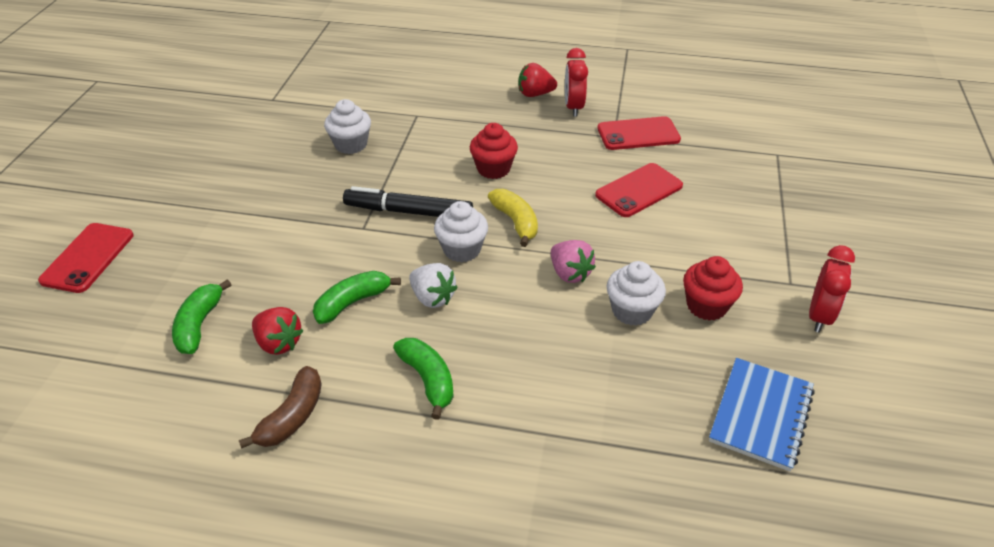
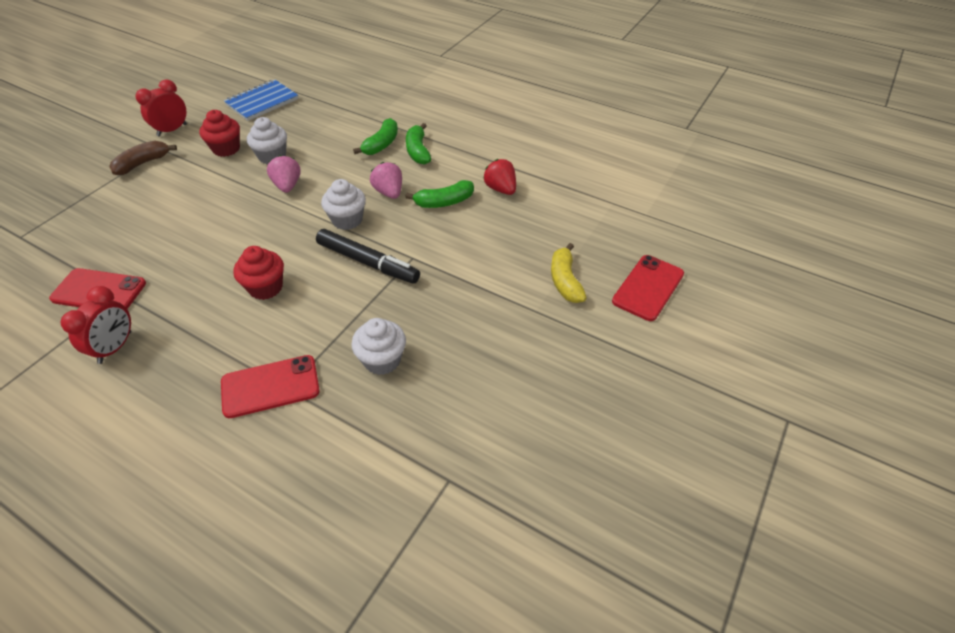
camera: 160 degrees left, 5 degrees up
(199, 325) = (553, 212): green banana -> green banana (381, 144)
(292, 416) = (500, 152): brown banana -> brown banana (143, 163)
(432, 298) = (389, 192): white strawberry -> pink strawberry
(515, 222) = (291, 231): yellow banana -> yellow banana (565, 281)
(535, 94) = (132, 383): red strawberry -> none
(639, 190) = (171, 233): red phone -> red phone (270, 386)

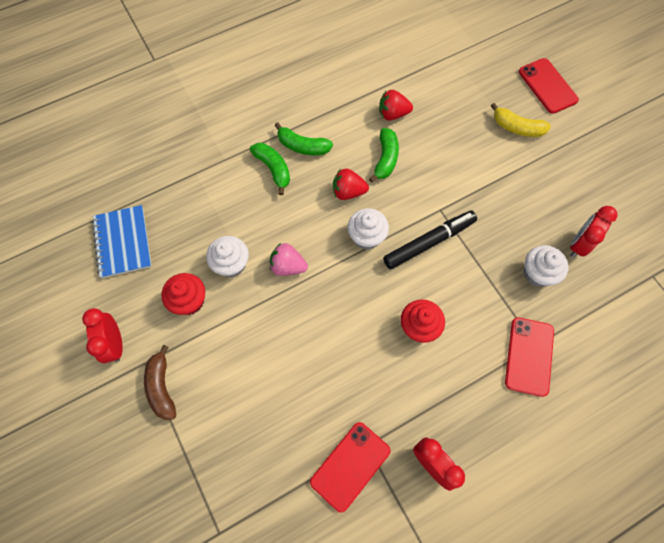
camera: 60 degrees left, 20 degrees up
(389, 192) = (348, 192): pink strawberry -> red strawberry
(446, 386) = (579, 244): none -> red clock

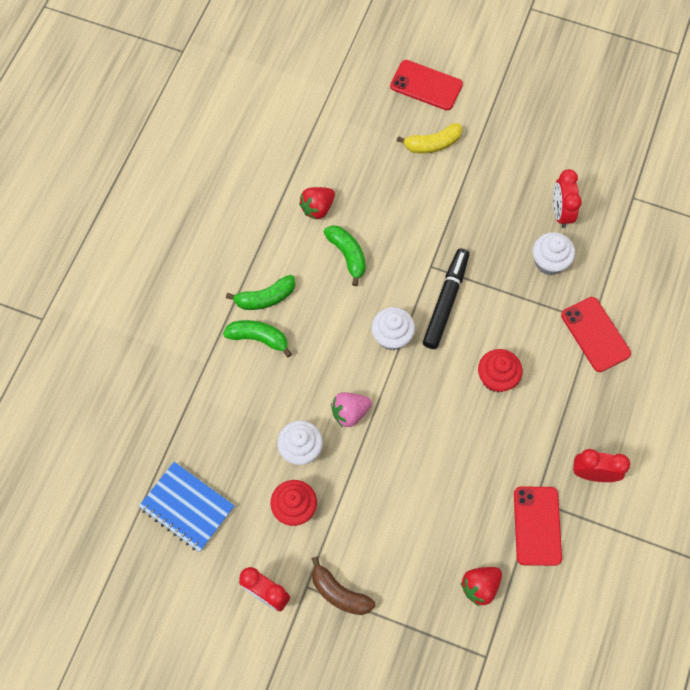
camera: 40 degrees left, 0 degrees up
(348, 192) = (342, 309): red strawberry -> red strawberry (480, 586)

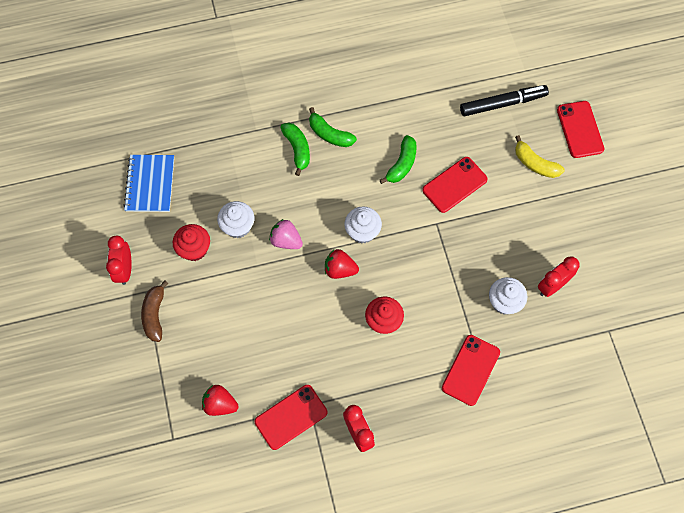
camera: 55 degrees right, 0 degrees up
(317, 208) = (422, 123): red strawberry -> red strawberry (340, 269)
(403, 224) = (454, 185): none -> red phone
(445, 301) = (416, 250): black marker -> black marker (502, 103)

